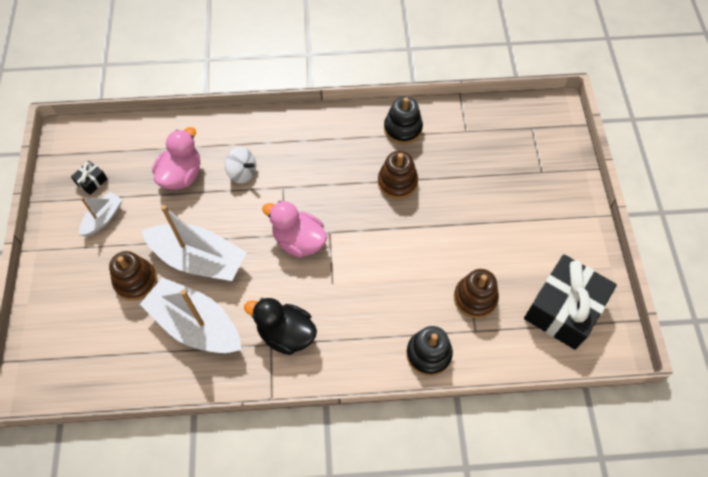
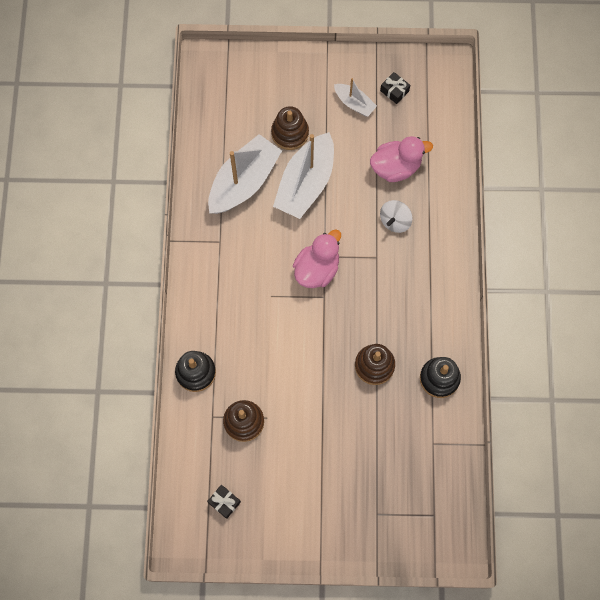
camera: 95 degrees right, 10 degrees up
(181, 175) = (396, 167): pink duck -> pink duck turned 45 degrees counterclockwise
(286, 334) = (227, 254): black duck -> none
(563, 309) = (224, 502): black gift -> black gift, size x0.40

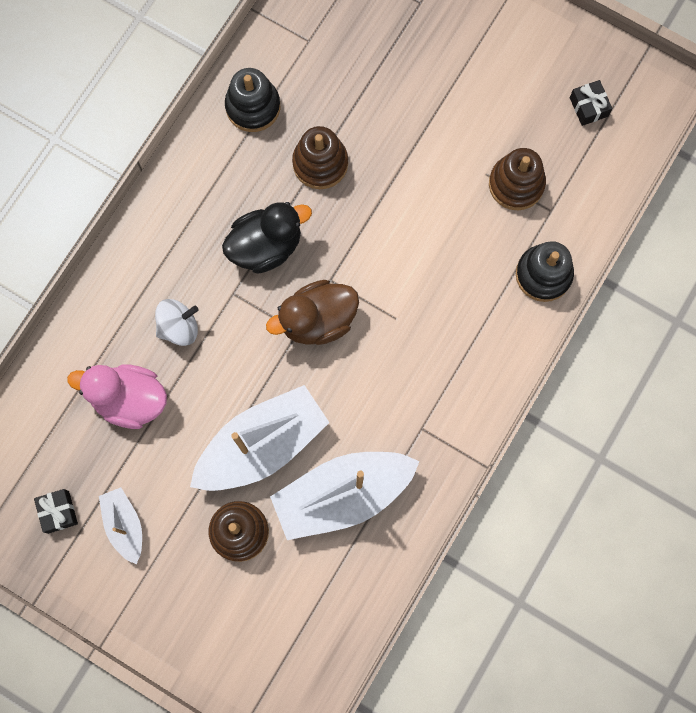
camera: 150 degrees left, 5 degrees up
(317, 269) = (317, 320): pink duck -> brown duck
(375, 295) = (266, 246): none -> black duck

